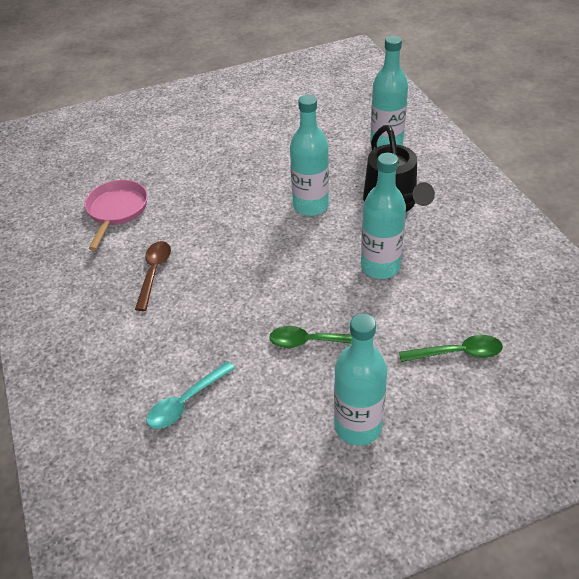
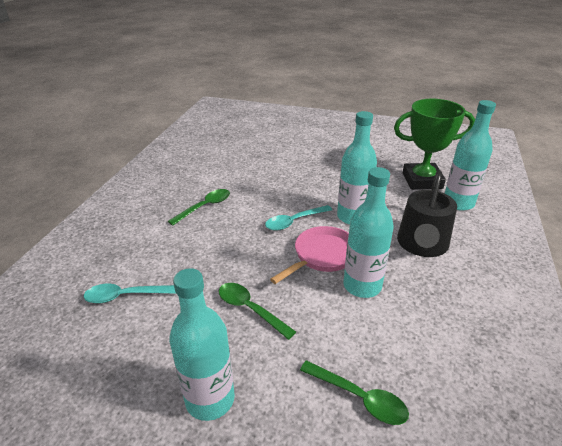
camera: 35 degrees right, 10 degrees down
(116, 211) = (226, 163): pink pan -> pink pan (322, 256)
(154, 273) = (204, 207): brown spoon -> green spoon
(262, 239) = (294, 221): none -> turquoise spoon
(336, 134) = (422, 180): none -> green trophy

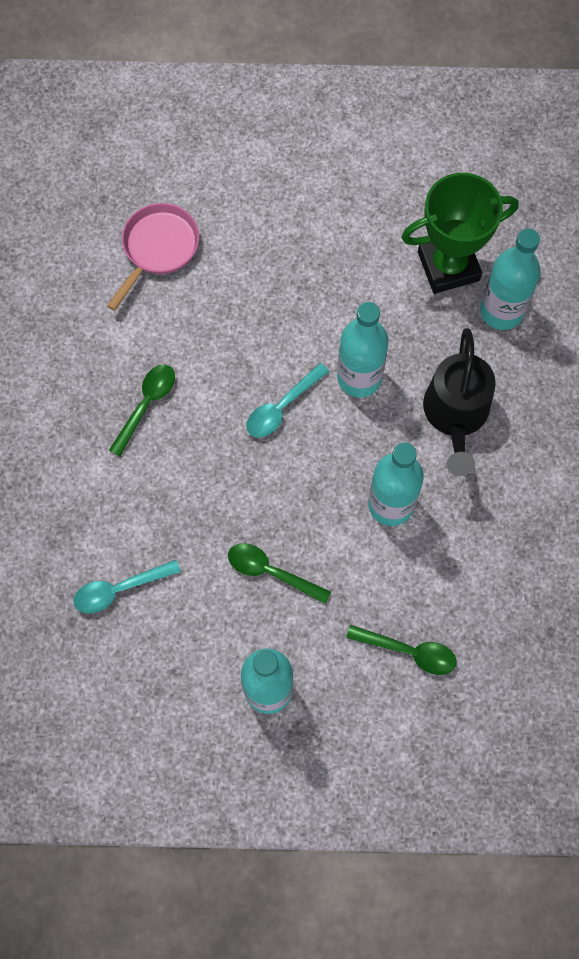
camera: 15 degrees left, 35 degrees up
(322, 256) = (334, 465): pink pan -> pink pan (158, 248)

